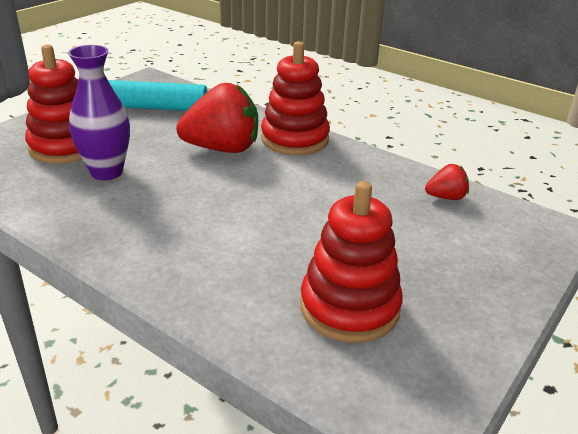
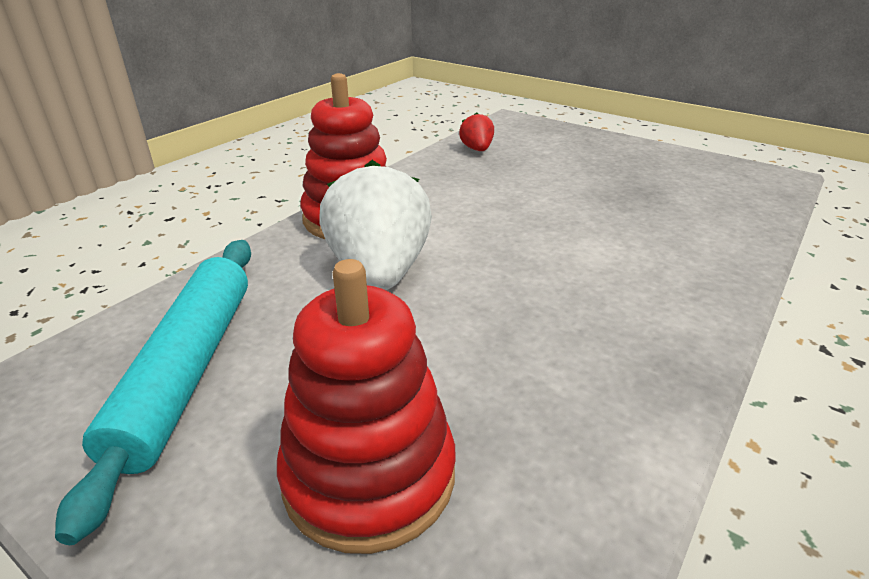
camera: 90 degrees left, 0 degrees up
(107, 172) = (473, 385): purple vase -> none
(222, 149) = (379, 271): red strawberry -> white strawberry
(349, 307) = (673, 194): red stacking toy -> none

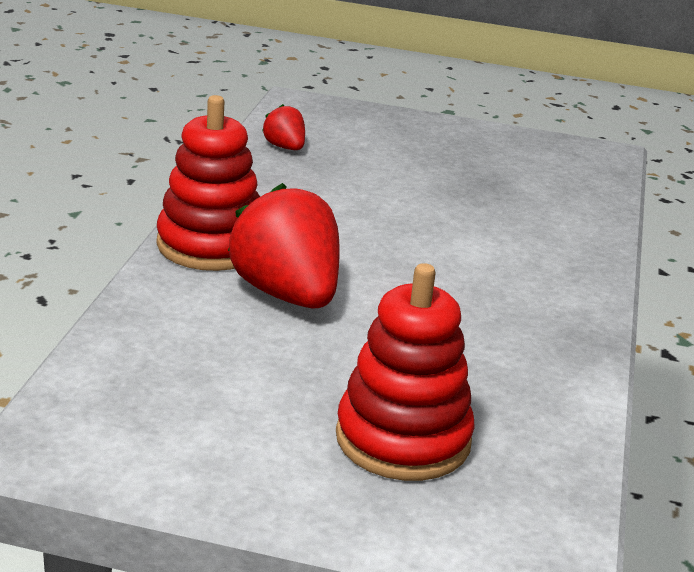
camera: 25 degrees left, 5 degrees down
(187, 371) = (187, 401): turquoise rolling pin -> none
(379, 271) = (287, 294): white strawberry -> red strawberry

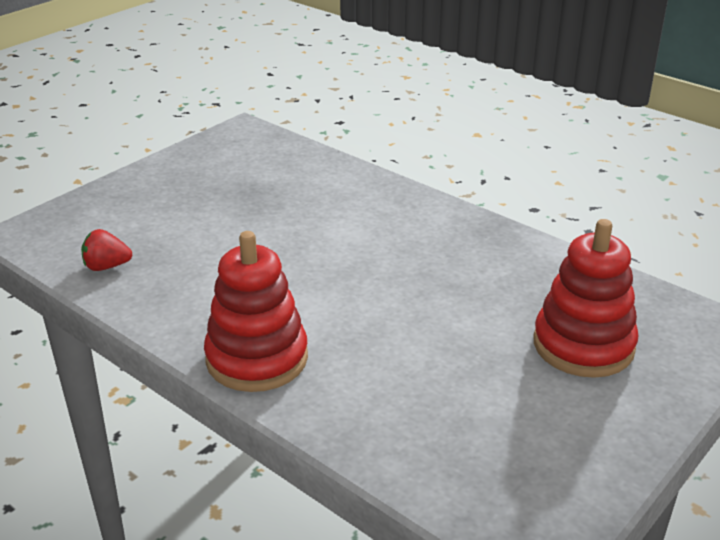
camera: 60 degrees left, 5 degrees up
(287, 294) = (363, 340): red strawberry -> none

